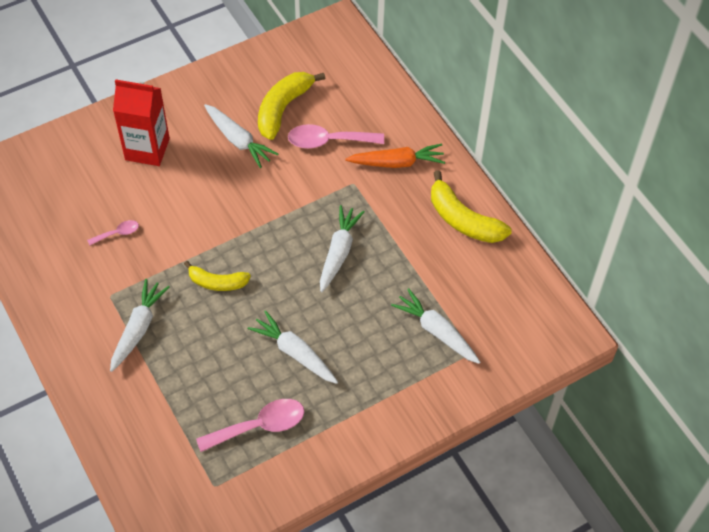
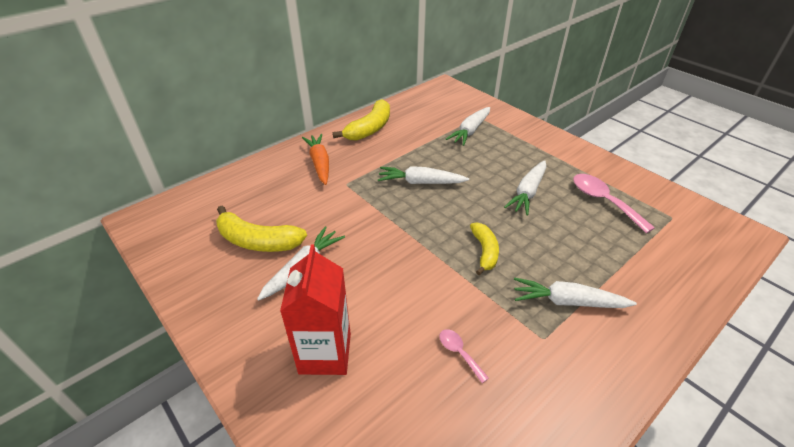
camera: 100 degrees left, 15 degrees down
(328, 141) = (299, 204): pink spoon -> none

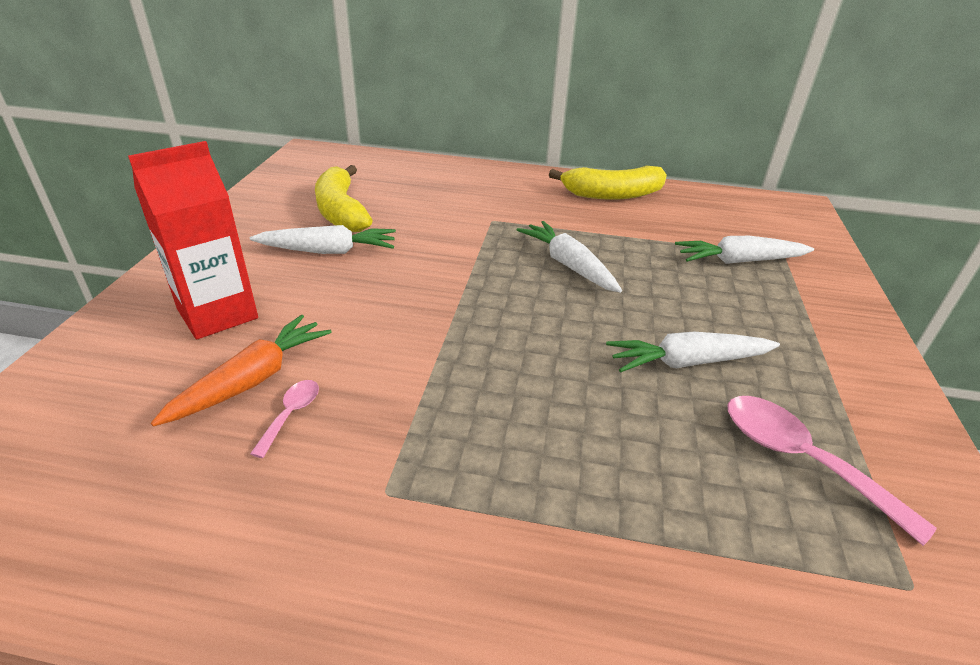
camera: 50 degrees right, 5 degrees down
(319, 163) = (503, 192): orange carrot -> orange carrot (252, 380)
(484, 251) = (503, 367): yellow banana -> none
(567, 301) = (490, 495): white carrot -> none
(603, 201) = (801, 460): pink spoon -> pink spoon turned 60 degrees counterclockwise

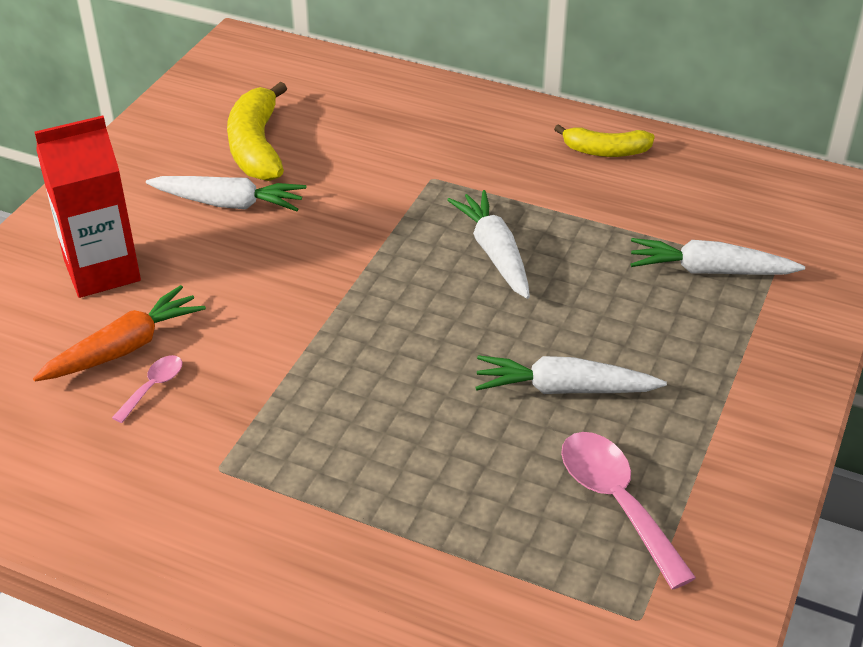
camera: 15 degrees right, 5 degrees up
(612, 194) = (605, 151): yellow banana -> yellow banana, size x0.64

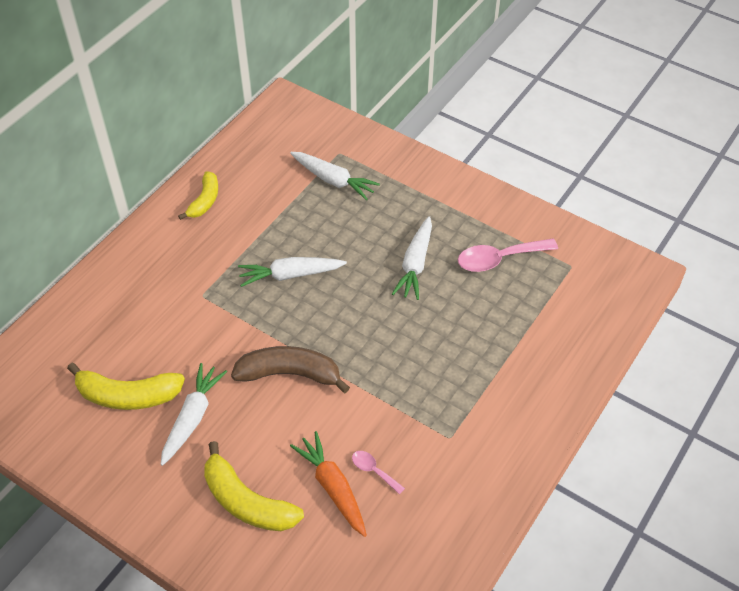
camera: 80 degrees left, 10 degrees up
(102, 271) = (247, 502): red carton -> yellow banana
(313, 279) = (290, 374): none -> brown banana
(709, 271) = (333, 180): white carrot -> white carrot turned 75 degrees counterclockwise

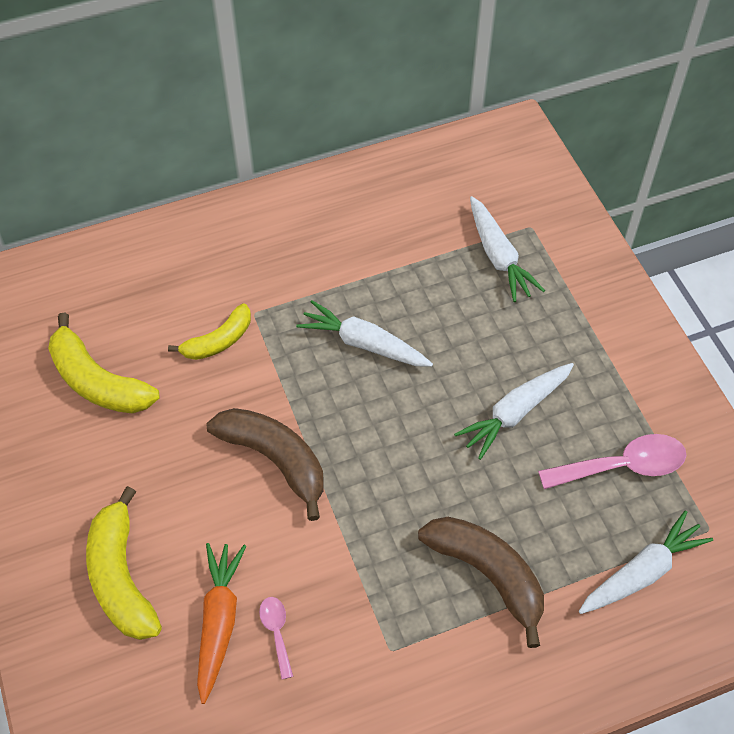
camera: 35 degrees right, 5 degrees up
(192, 417) = (140, 446): white carrot -> white carrot (642, 572)
(205, 201) = (339, 205): yellow banana -> yellow banana (218, 341)
(471, 362) = (488, 574): none -> brown banana
(499, 259) = (622, 466): pink spoon -> pink spoon turned 150 degrees clockwise

